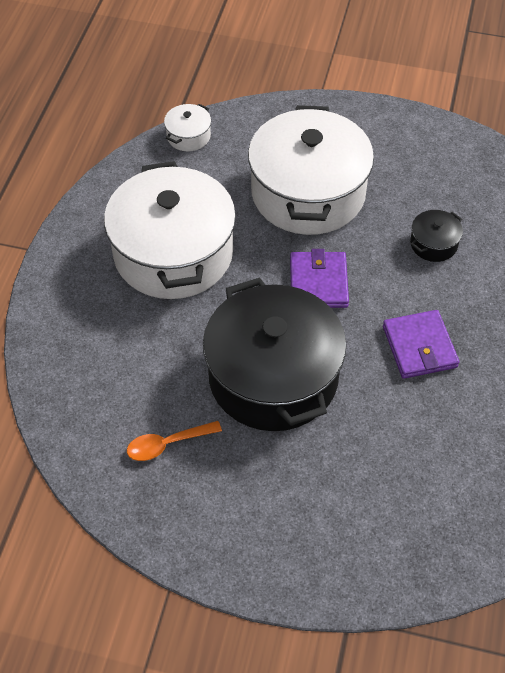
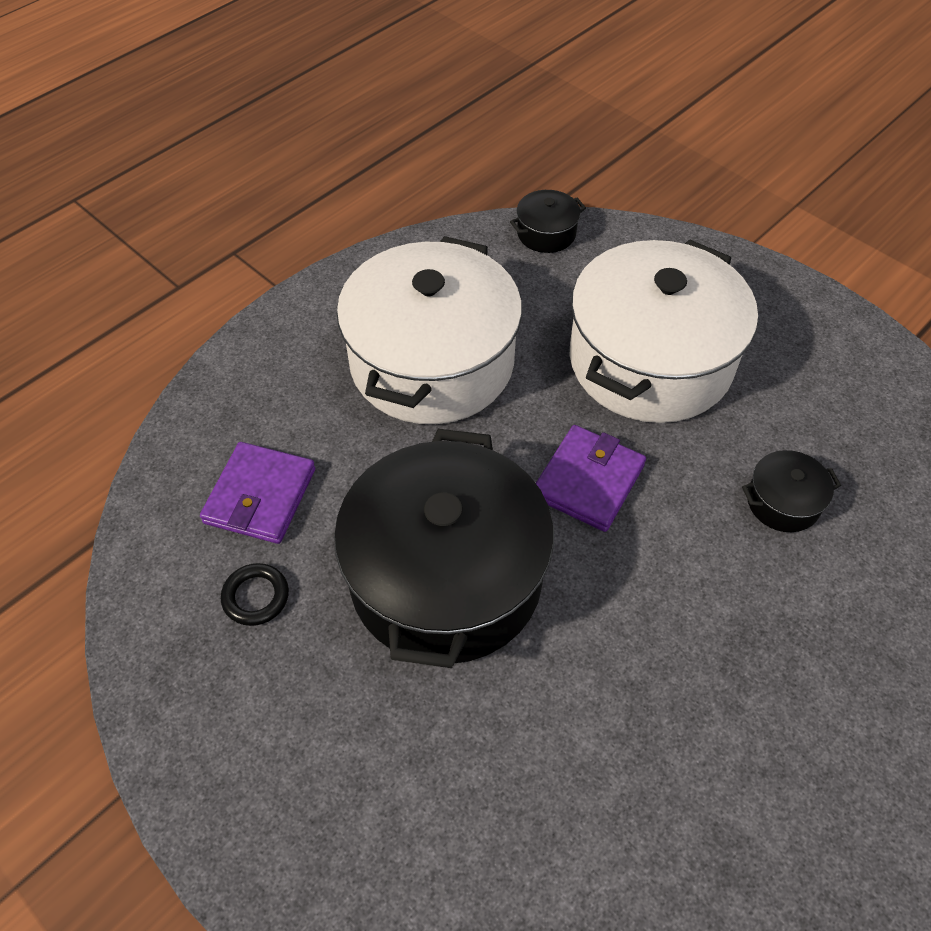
camera: 30 degrees right, 0 degrees up
(167, 444) = (256, 597): orange spoon -> black ring
(188, 136) = (546, 233): white pot -> black pot
(419, 347) = (672, 637): purple wallet -> purple wallet (260, 496)

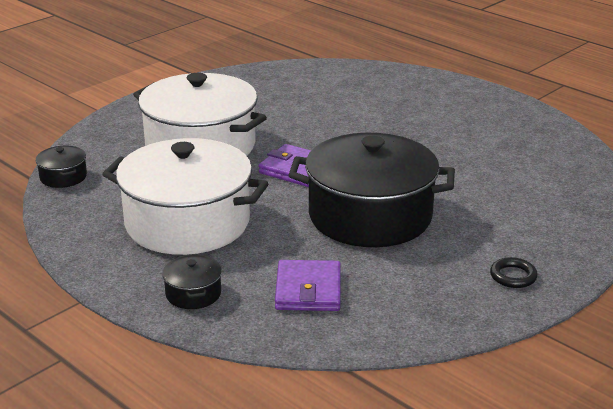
camera: 90 degrees left, 25 degrees down
(256, 597) = (392, 286): black ring -> black ring (513, 276)
(260, 496) = (308, 290): purple wallet -> purple wallet turned 75 degrees clockwise
(783, 502) = (312, 116): black pot -> black pot (193, 294)

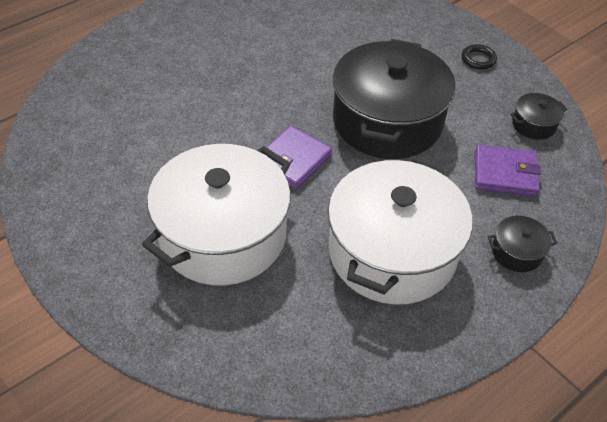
camera: 85 degrees left, 20 degrees up
(63, 177) = (275, 374): black pot -> black pot (534, 125)

